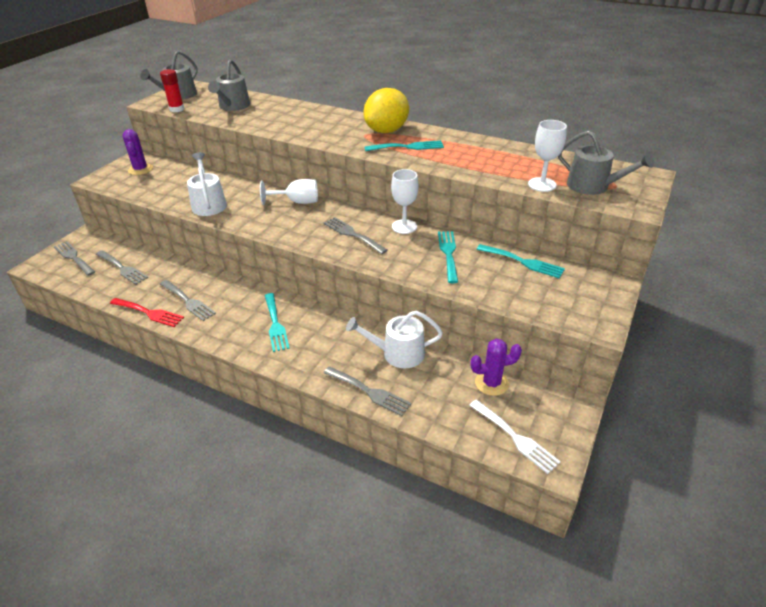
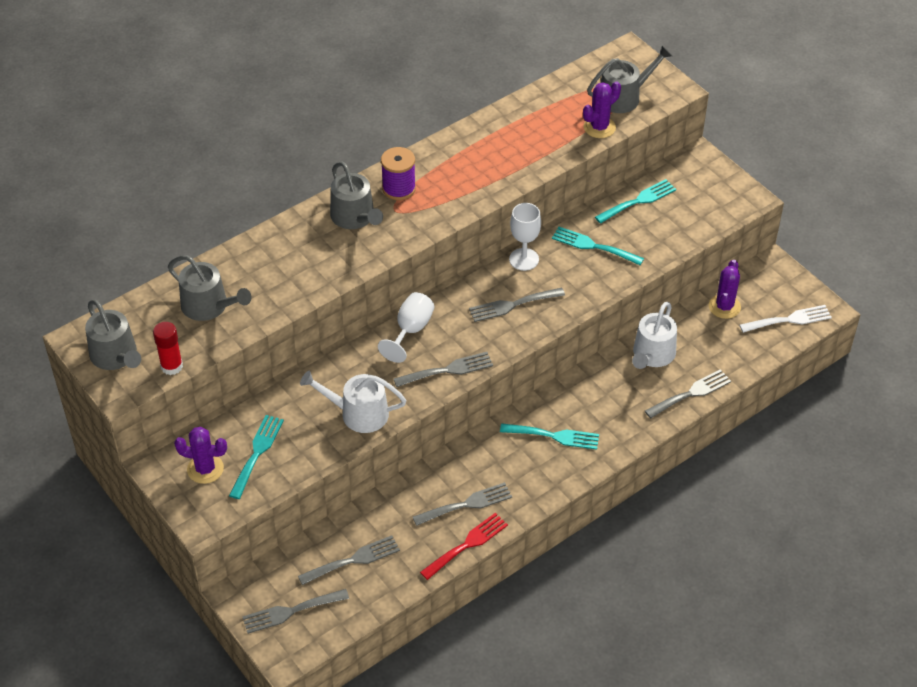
camera: 65 degrees left, 10 degrees up
(268, 225) = (448, 370): none -> grey fork
(345, 125) = (355, 217): none -> grey watering can
(386, 131) = (399, 188): yellow lemon -> purple spool
(408, 147) = (453, 187): turquoise fork -> turquoise fork (257, 453)
(542, 184) = (599, 127): white goblet -> purple cactus

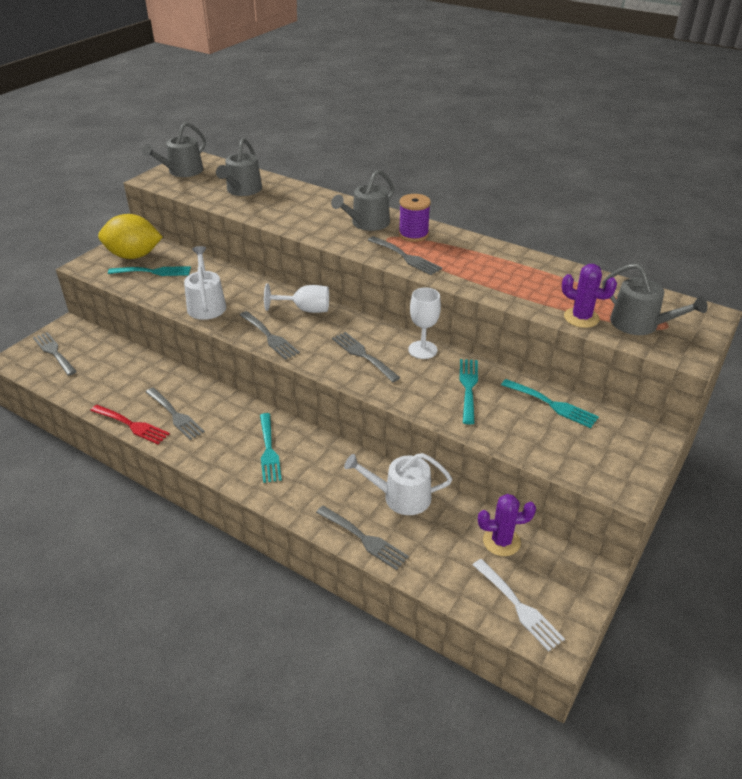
camera: 70 degrees right, 10 degrees down
(172, 366) = (179, 190): red glue stick -> none
(205, 469) = (134, 256): purple cactus -> yellow lemon
(353, 560) = (106, 369): grey fork -> grey fork (406, 257)

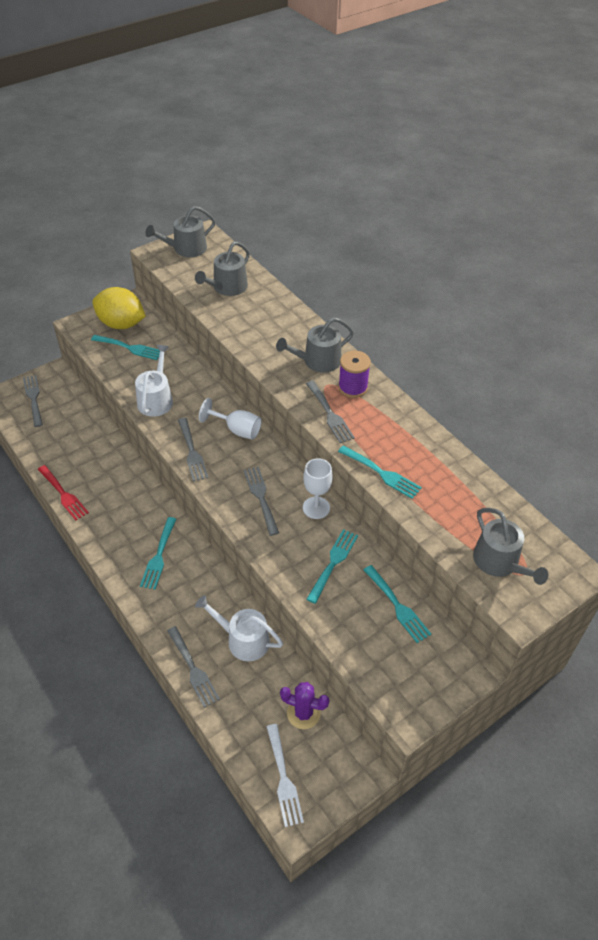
camera: 20 degrees right, 10 degrees up
(175, 415) = (101, 495): grey fork -> none
(486, 287) = (382, 473): none -> turquoise fork
(581, 318) = (448, 537): purple cactus -> none

